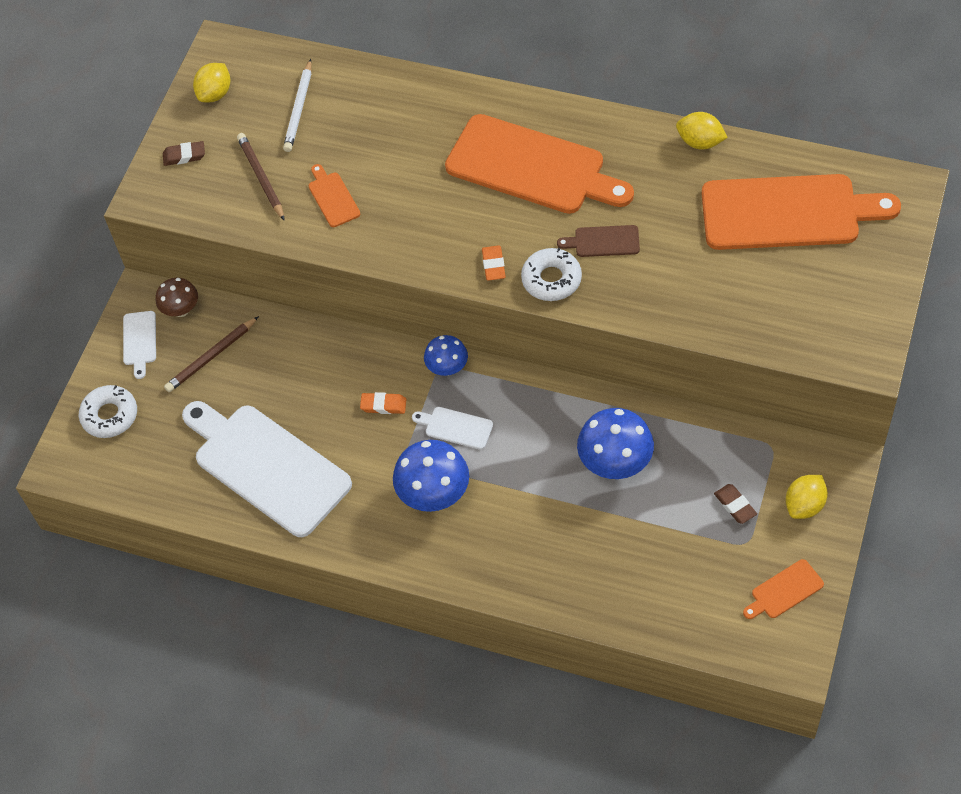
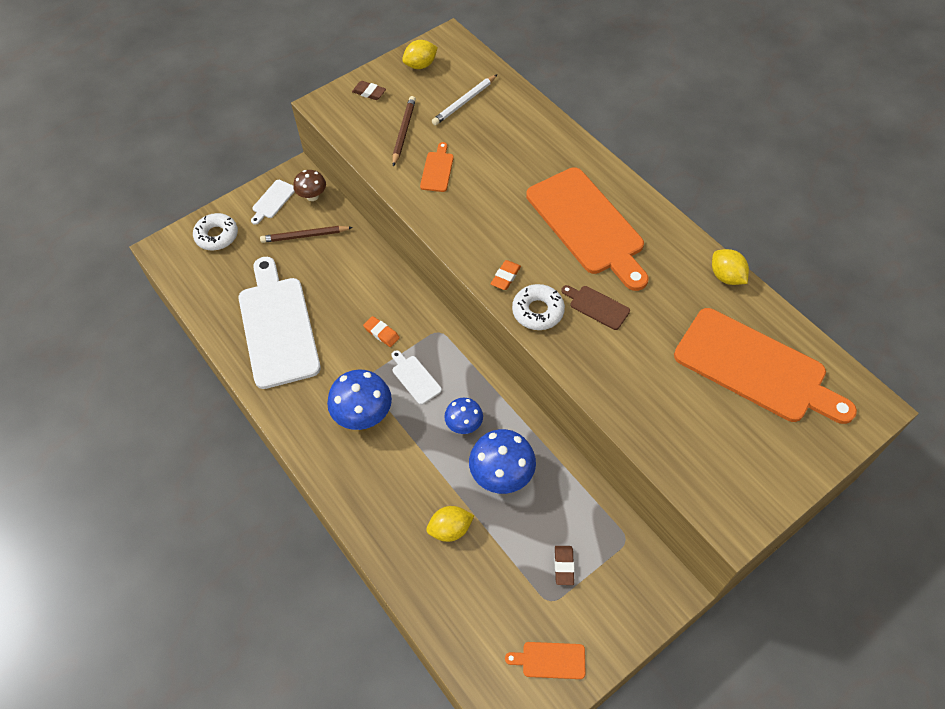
camera: 30 degrees right, 0 degrees up
(447, 368) = (442, 334): blue mushroom -> blue mushroom (464, 425)
(804, 505) = (617, 603): yellow lemon -> yellow lemon (450, 529)

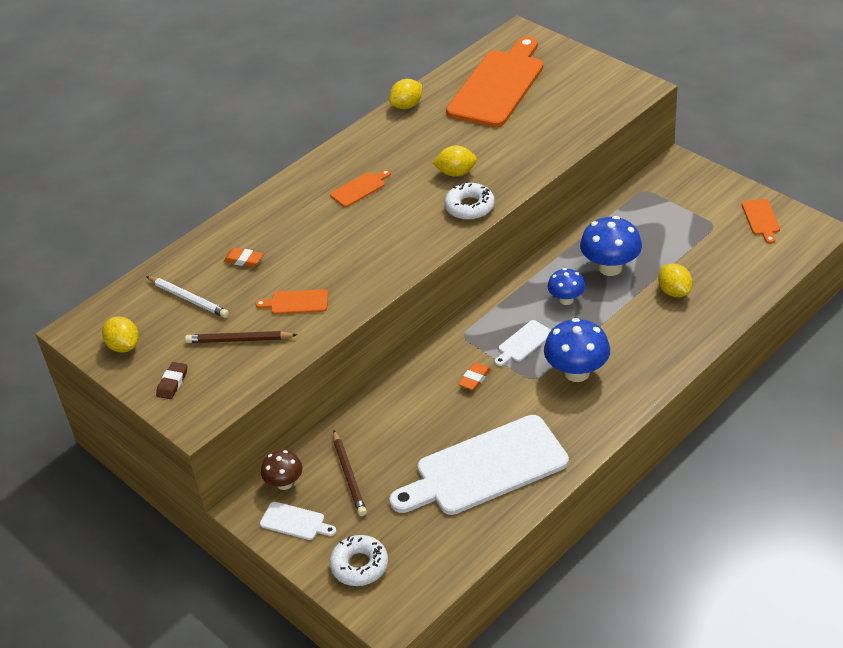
camera: 95 degrees left, 15 degrees down
(505, 277) = (434, 232): orange eraser -> orange eraser (244, 260)
(564, 566) = (680, 221): brown eraser -> none
(588, 225) = (359, 188): orange cutting board -> orange cutting board, size x0.42
(597, 306) = (456, 173): brown cutting board -> yellow lemon

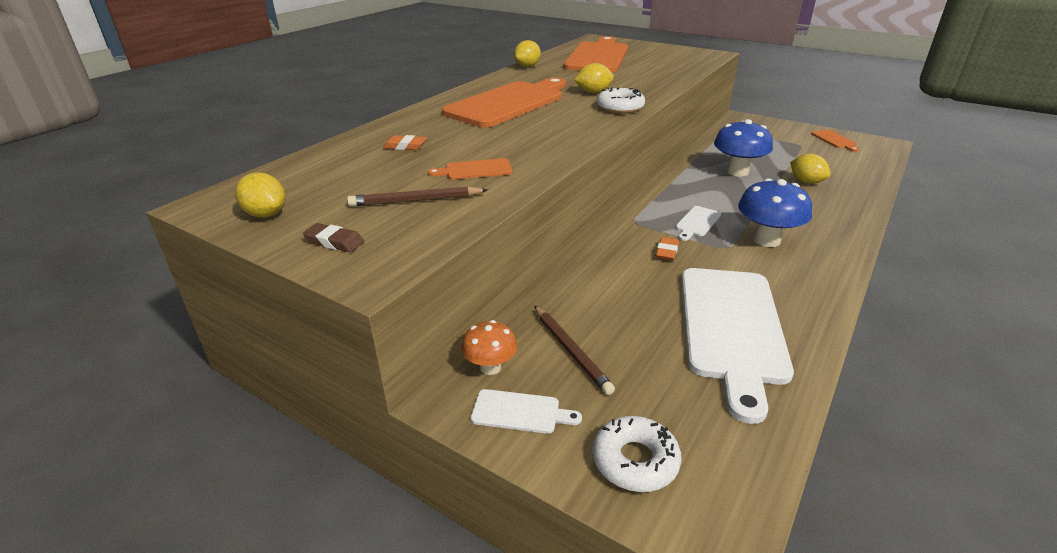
camera: 15 degrees left, 10 degrees down
(172, 383) = (334, 242): brown eraser -> brown eraser turned 75 degrees counterclockwise
(188, 299) = (346, 174): white pencil -> none
(284, 483) = (490, 367): brown mushroom -> orange mushroom
(359, 188) = (508, 103): orange cutting board -> orange cutting board, size x2.39
(485, 468) = (732, 328): white cutting board -> white cutting board turned 45 degrees counterclockwise
(566, 300) = (715, 192): blue mushroom -> none

